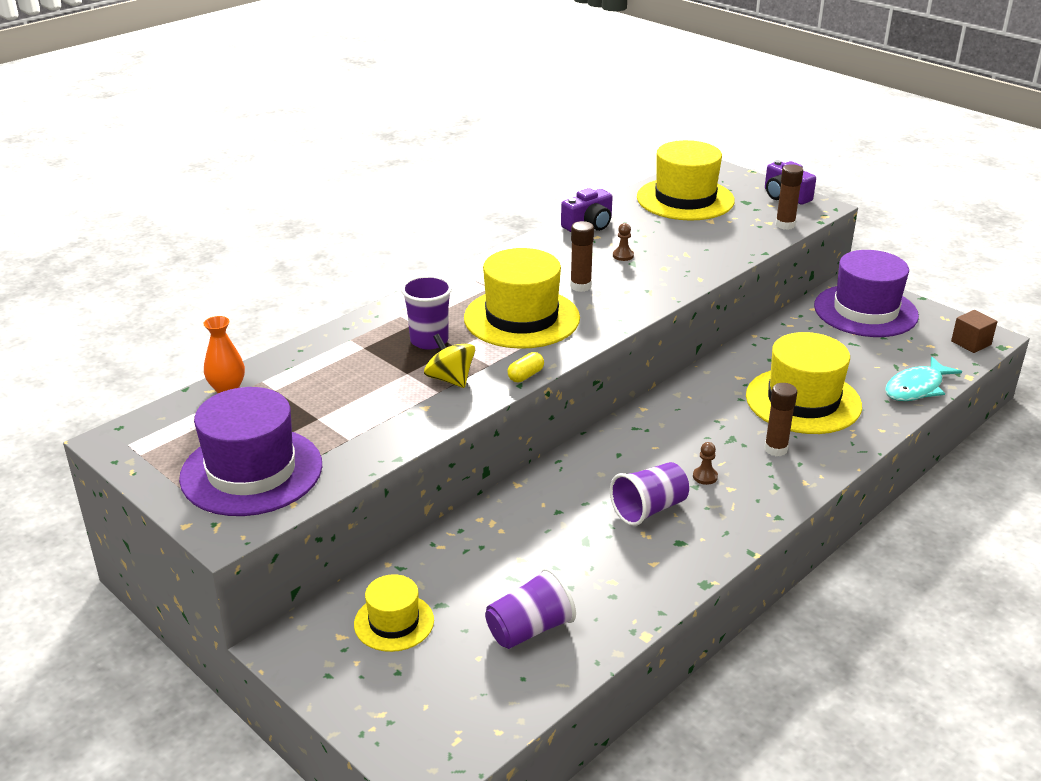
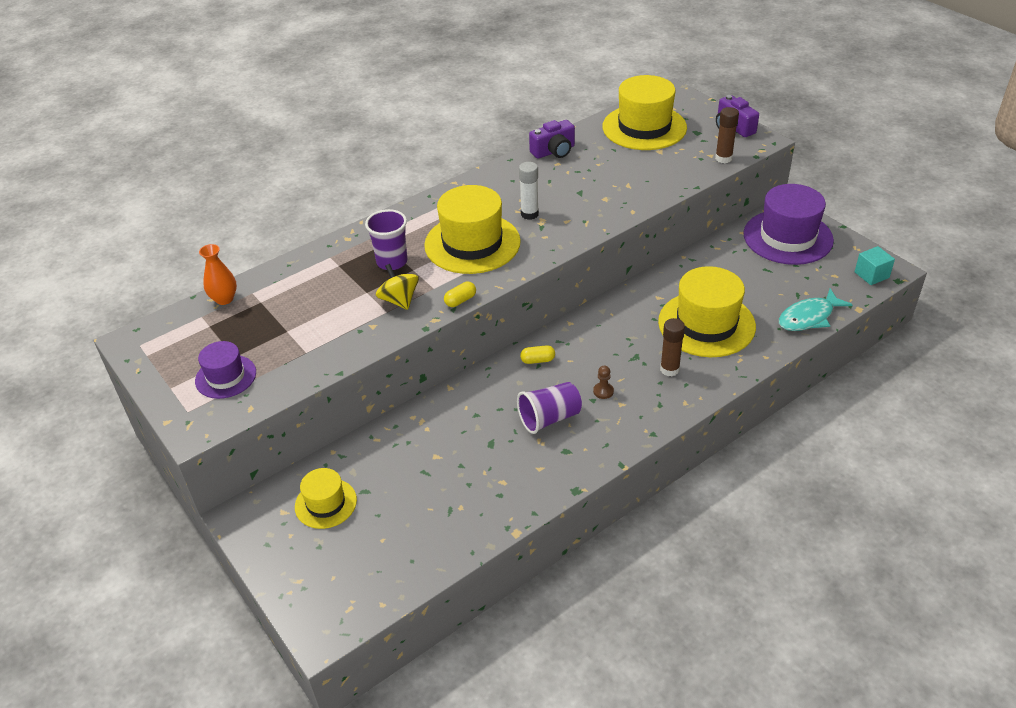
camera: 10 degrees right, 10 degrees up
(251, 471) = (226, 376): purple hat -> purple hat, size x0.55
(529, 629) = (427, 519): purple cup -> none
(580, 286) = (529, 214): brown glue stick -> white glue stick
(616, 449) = (537, 360): none -> yellow capsule
(623, 255) = (574, 184): brown pawn -> none
(971, 343) = (871, 275): brown cube -> turquoise cube

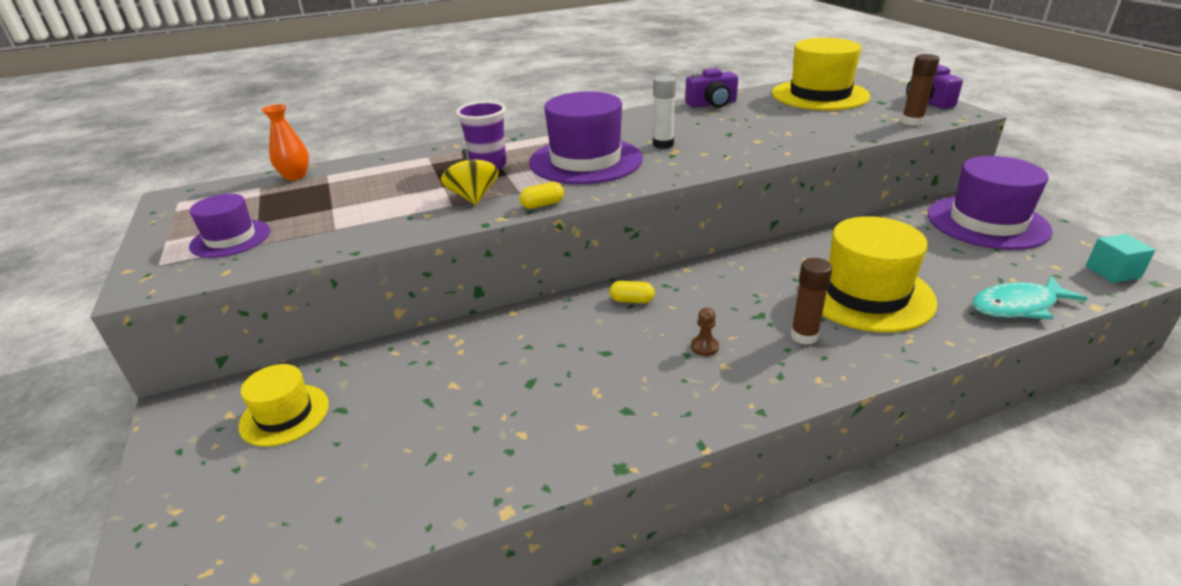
camera: 15 degrees right, 10 degrees down
(472, 243) = (585, 161): yellow hat -> purple hat
(549, 418) = (620, 366): purple cup -> none

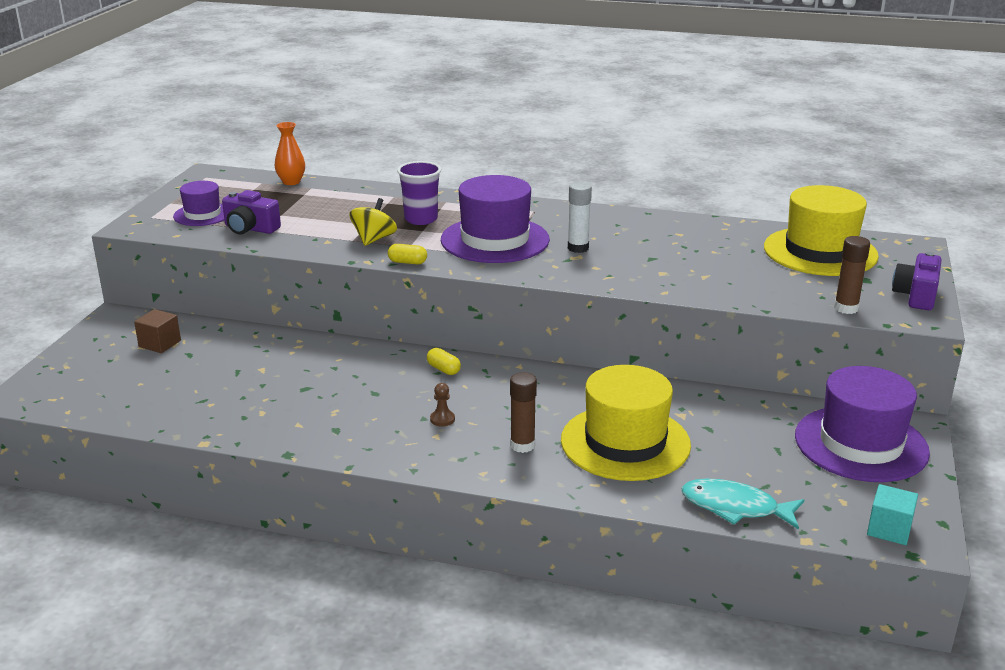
camera: 35 degrees right, 5 degrees down
(284, 415) = (160, 344): yellow hat -> brown cube
(712, 104) = (696, 226): purple camera -> purple camera (250, 229)

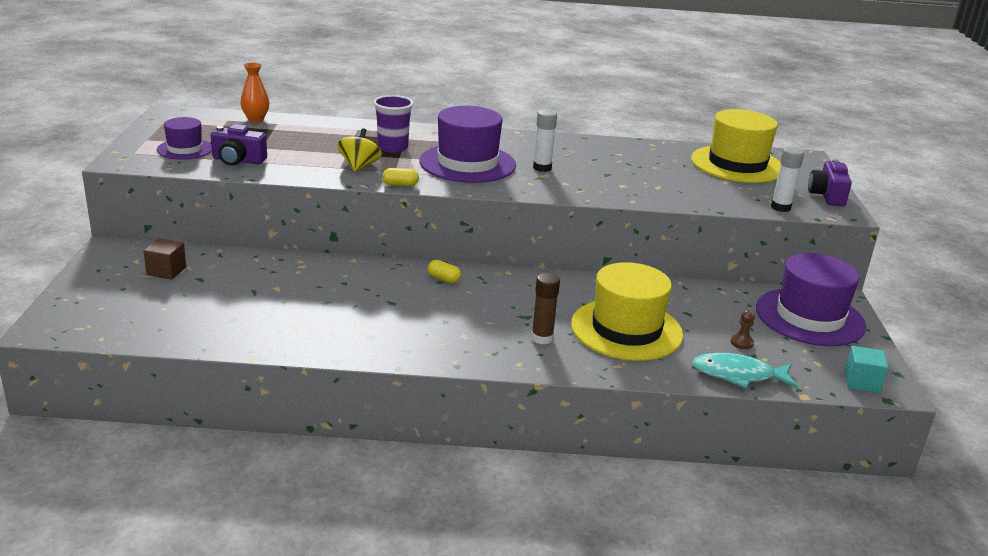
camera: 15 degrees left, 0 degrees up
(442, 419) = (462, 321): brown pawn -> brown pawn (741, 343)
(846, 308) = (780, 207): brown glue stick -> white glue stick

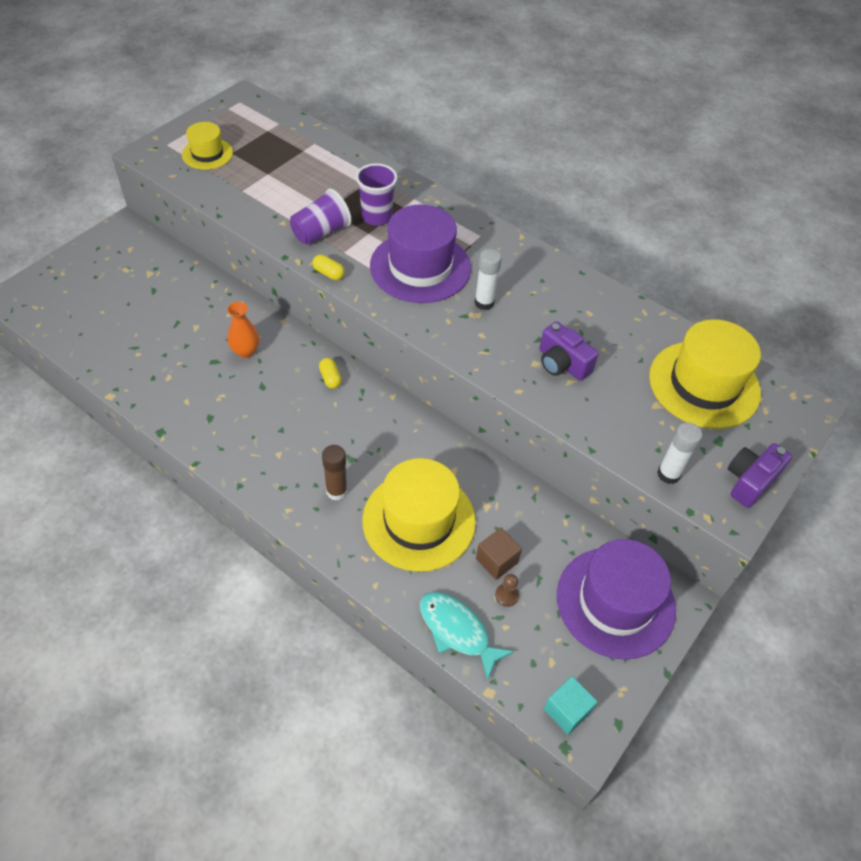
camera: 35 degrees right, 25 degrees up
(166, 271) = (139, 270): brown cube -> brown cube (496, 560)
(185, 149) = (207, 154): purple hat -> yellow hat
(238, 160) = (232, 185): purple camera -> purple camera (562, 363)
(255, 119) = (303, 130): orange vase -> orange vase (246, 351)
(359, 166) = (321, 232): yellow spinning top -> purple cup

